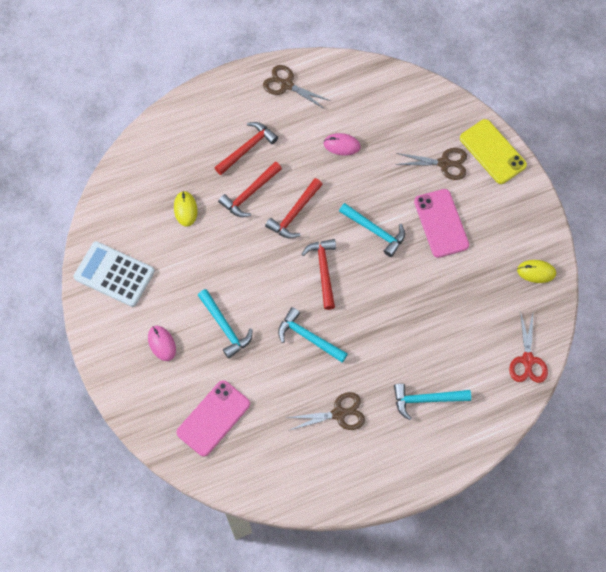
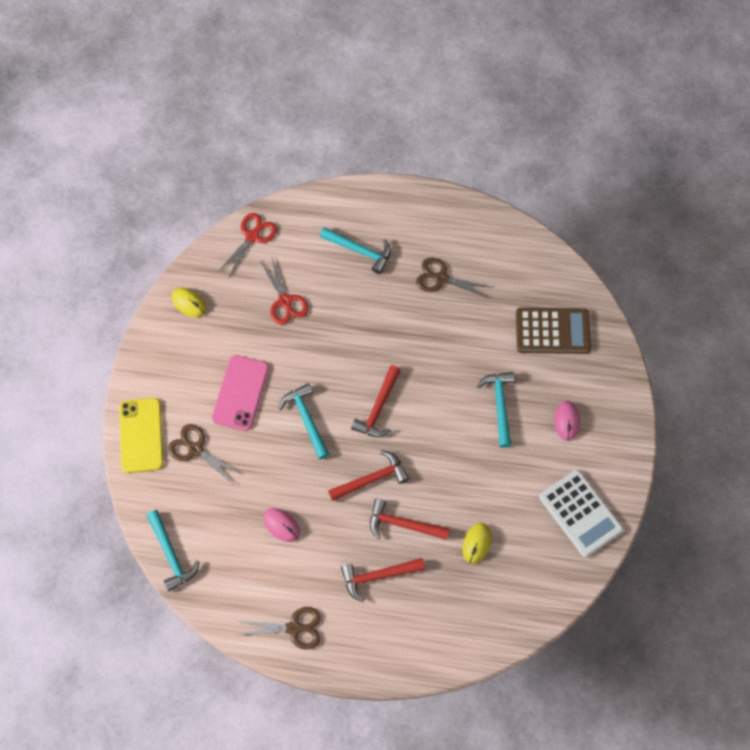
camera: 150 degrees left, 0 degrees up
(213, 418) = (552, 331): pink phone -> brown calculator
(250, 193) = (403, 524): red hammer -> red hammer turned 150 degrees counterclockwise
(286, 85) = (294, 628): brown scissors -> brown scissors turned 60 degrees counterclockwise
(308, 337) = (429, 355): turquoise hammer -> turquoise hammer (171, 554)
(458, 317) = (285, 301): none -> red scissors

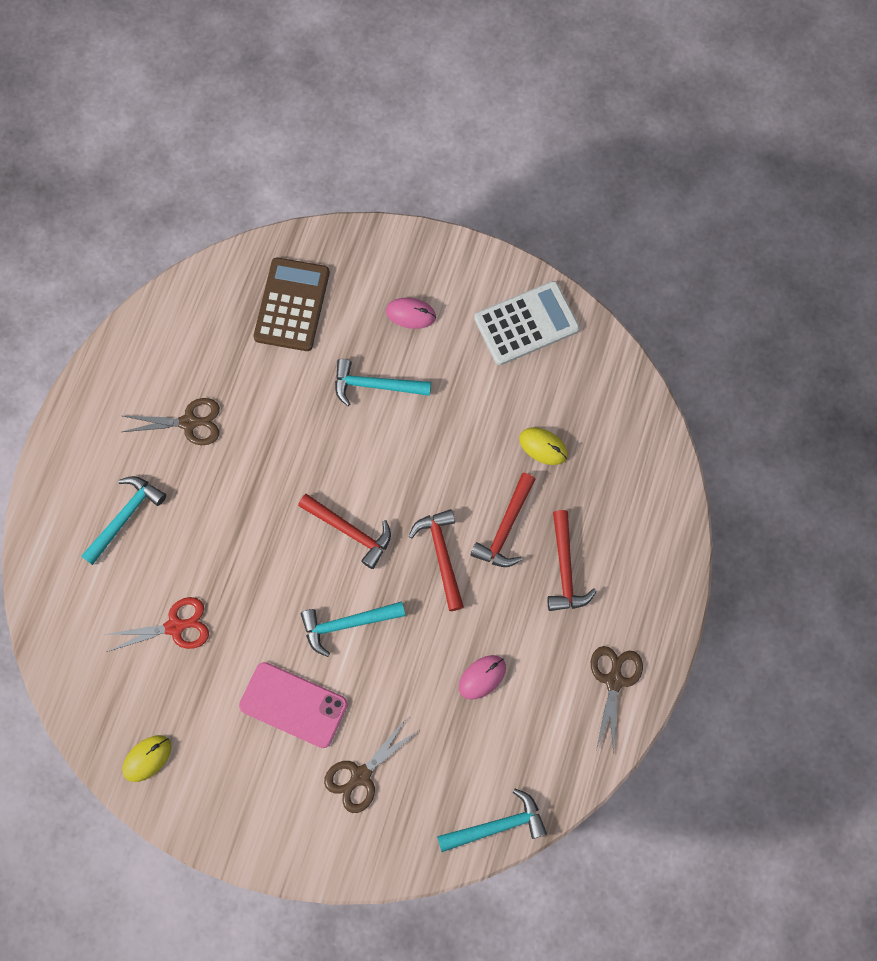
camera: 80 degrees left, 5 degrees up
(141, 435) = (326, 847): yellow phone -> none
(252, 236) = (67, 656): red scissors -> none
(441, 278) = (189, 422): brown scissors -> brown scissors turned 120 degrees counterclockwise

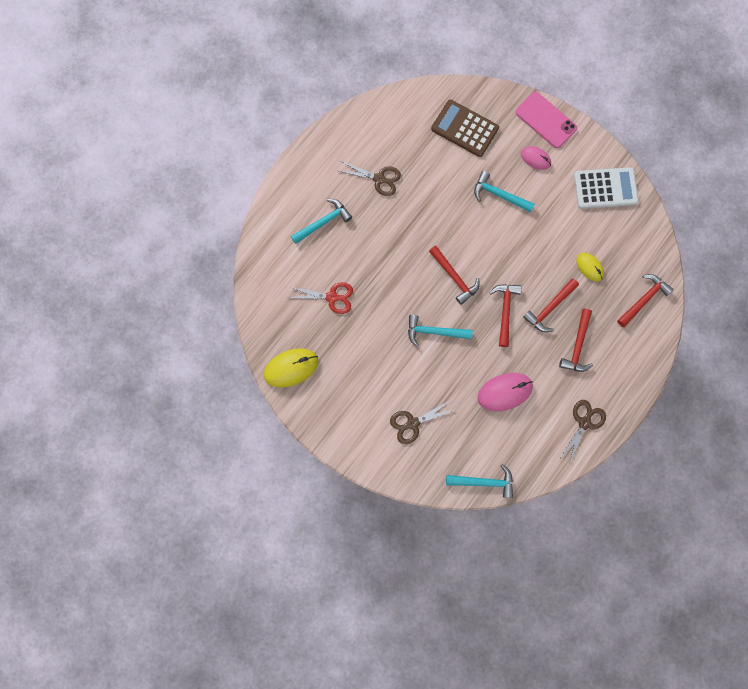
camera: 20 degrees right, 5 degrees up
(147, 758) = (291, 368): yellow mouse -> yellow mouse, size x1.64
(292, 305) = (464, 128): brown calculator -> brown calculator turned 90 degrees counterclockwise
(293, 705) = (386, 368): pink phone -> pink phone (545, 120)
(482, 677) = (504, 392): pink mouse -> pink mouse, size x1.64
(636, 467) = (643, 299): none -> red hammer

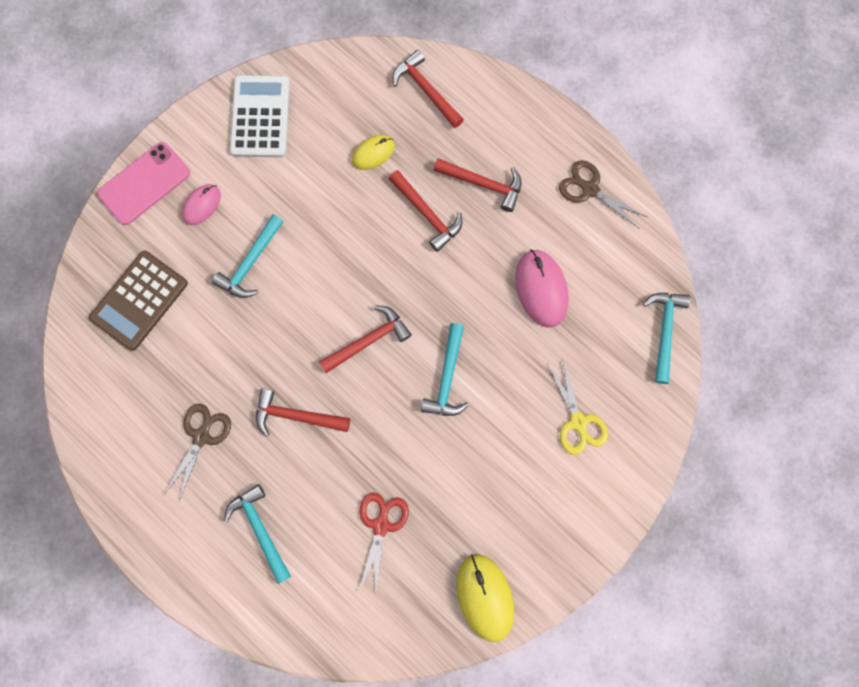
camera: 85 degrees left, 0 degrees up
(412, 423) = (578, 422): brown scissors -> yellow scissors
(505, 311) = (425, 275): red hammer -> red hammer (296, 416)

